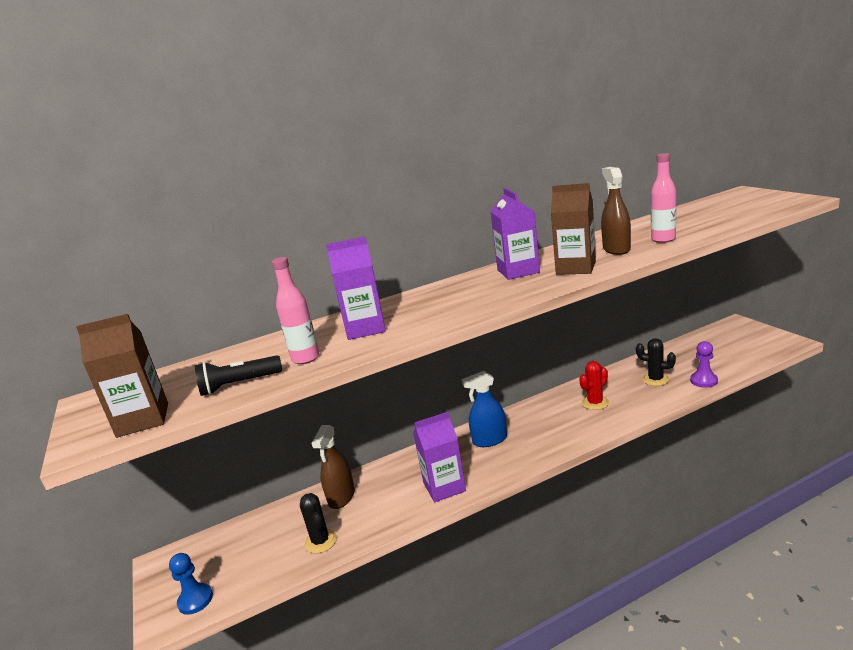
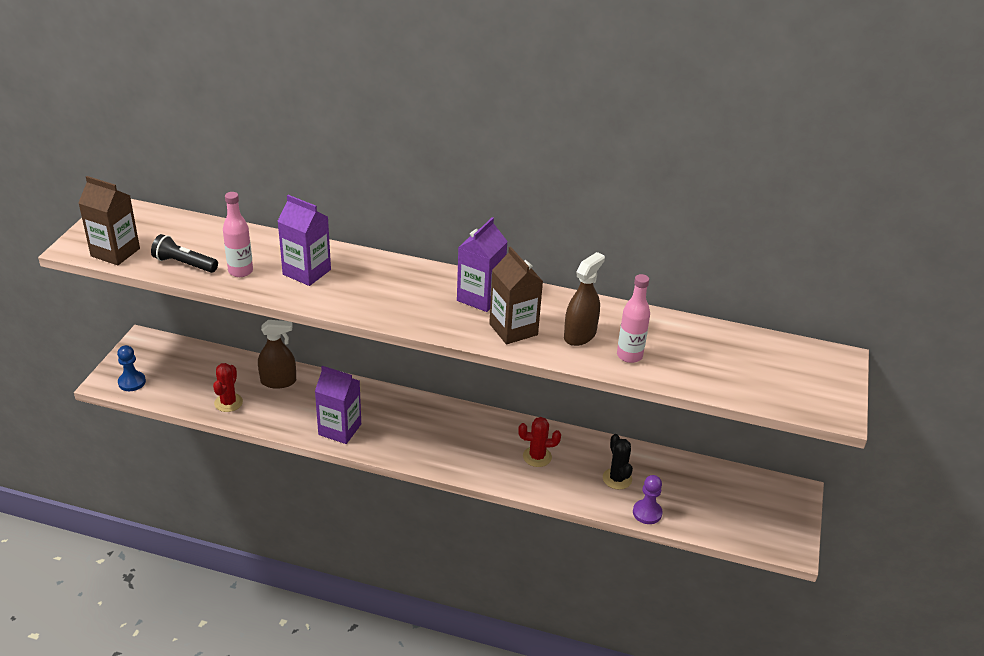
camera: 35 degrees right, 15 degrees up
(321, 541) = (228, 403): black cactus -> red cactus
(341, 497) = (278, 381): brown spray bottle -> brown spray bottle turned 150 degrees counterclockwise
(489, 440) = (420, 420): blue spray bottle -> none

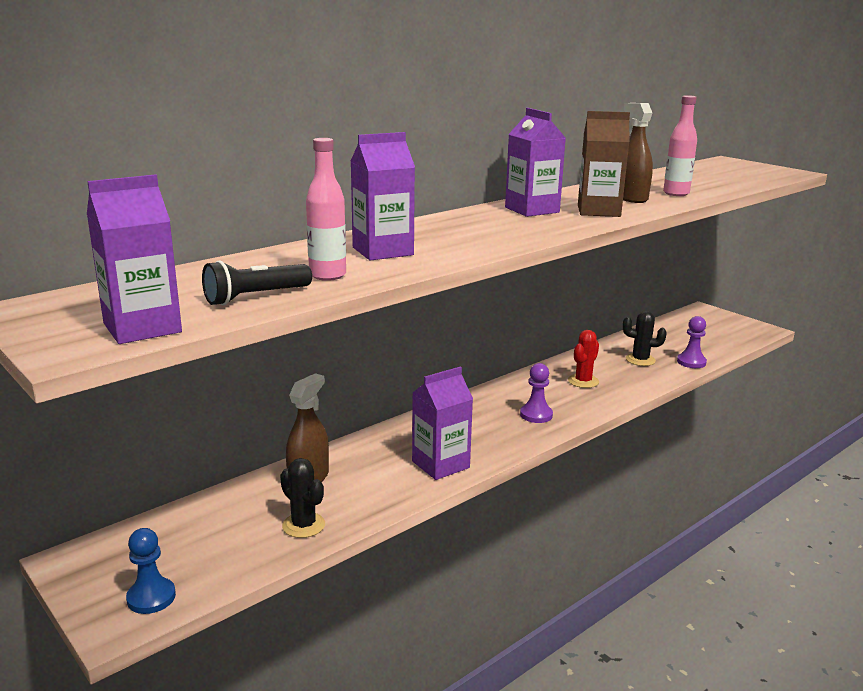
camera: 55 degrees left, 15 degrees down
(115, 252) = (142, 328): brown carton -> purple carton
(228, 403) = (303, 525): red cactus -> black cactus
(452, 449) = (536, 415): none -> purple pawn

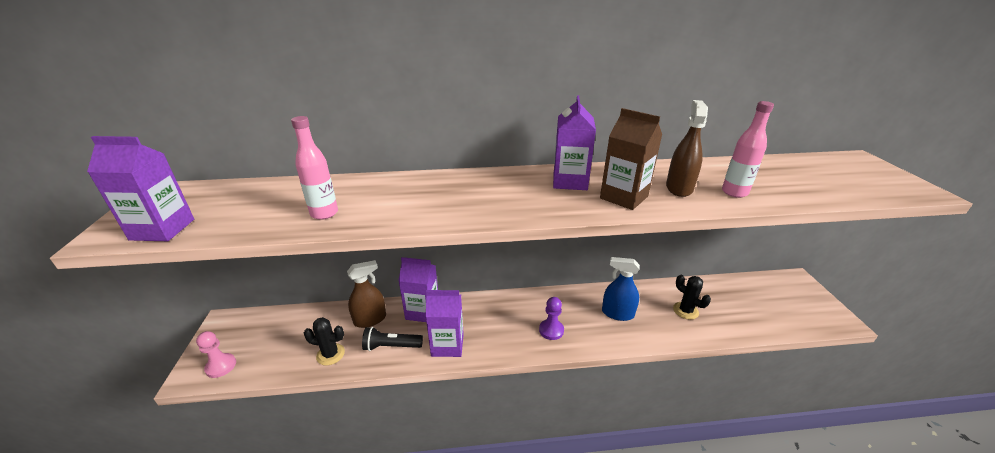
camera: 35 degrees right, 10 degrees up
(151, 597) = (221, 366): blue pawn -> pink pawn
(255, 297) = (255, 221): black flashlight -> black flashlight (391, 346)
(303, 525) = (330, 354): black cactus -> black cactus turned 75 degrees counterclockwise
(382, 251) = (395, 198): purple carton -> purple carton (422, 311)
(583, 381) = (617, 313): red cactus -> blue spray bottle
(691, 362) = (730, 330): purple pawn -> none

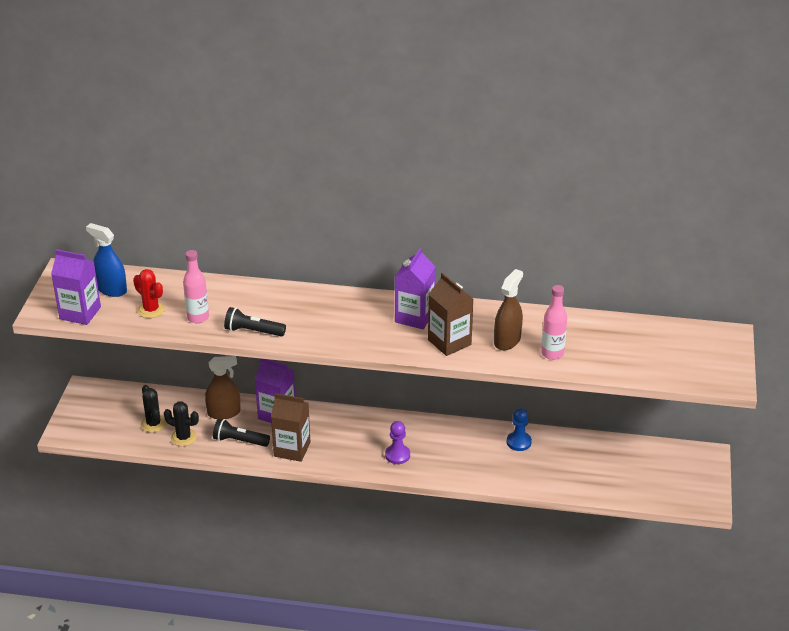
camera: 15 degrees right, 5 degrees up
(221, 366) = (88, 429): pink pawn -> none
(263, 214) = (151, 310): none -> red cactus
(396, 217) = (253, 331): none -> black flashlight
(447, 345) = (292, 449): purple carton -> brown carton
(617, 313) = (474, 452): blue spray bottle -> blue spray bottle (111, 289)
(647, 297) = (518, 442): none -> blue pawn
(685, 311) = (548, 463): black cactus -> black cactus (153, 424)

